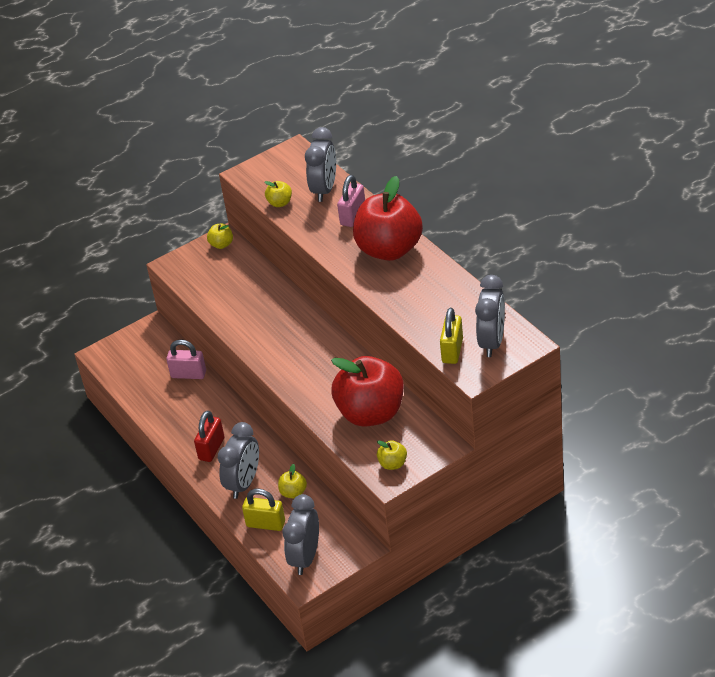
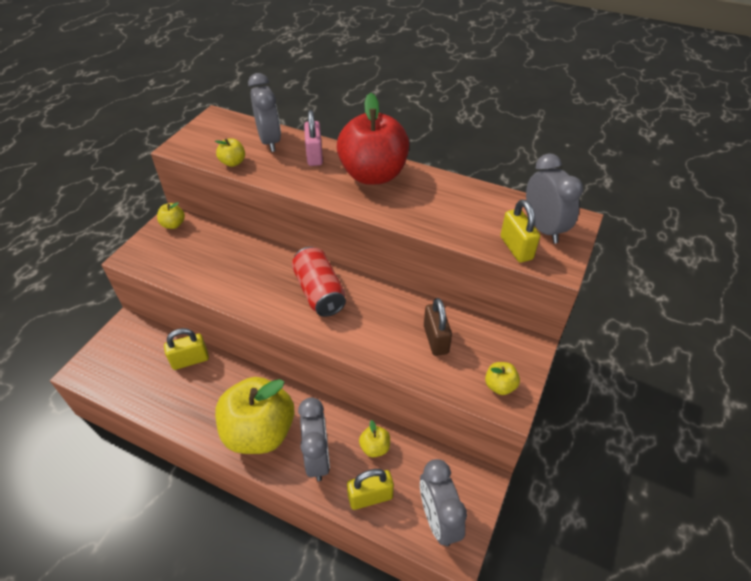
camera: 35 degrees left, 5 degrees up
(188, 374) = (190, 360): pink padlock -> yellow padlock
(211, 449) = (259, 432): red padlock -> yellow apple
(305, 344) = (319, 292): none -> red can
(371, 413) = (436, 339): red apple -> brown padlock

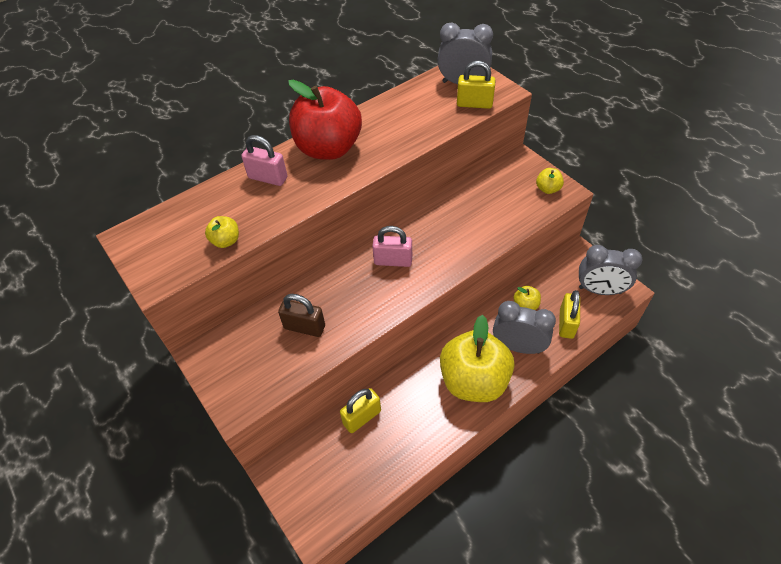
camera: 60 degrees left, 5 degrees up
(173, 224) = (212, 354): yellow apple -> none
(190, 360) = (362, 417): yellow padlock -> yellow padlock turned 45 degrees clockwise
(269, 141) = (214, 203): grey clock -> none
(319, 292) = (393, 261): red can -> pink padlock
(436, 339) = (487, 206): brown padlock -> brown padlock (304, 327)

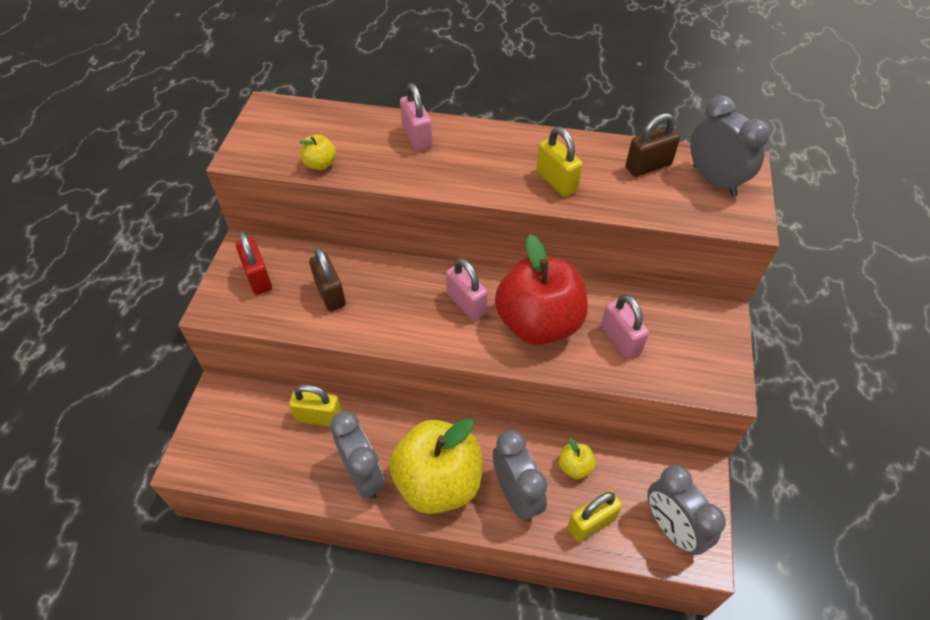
camera: 45 degrees right, 0 degrees up
(241, 361) = (258, 278): none -> red padlock
(328, 149) = (498, 150): red apple -> red apple (538, 323)
(422, 99) = (648, 166): none -> brown padlock
(431, 420) = (363, 475): none -> grey clock
(474, 104) = (695, 210): yellow padlock -> yellow padlock (556, 181)
(493, 210) = (620, 340): none -> pink padlock
(547, 189) = (708, 368): yellow apple -> none

